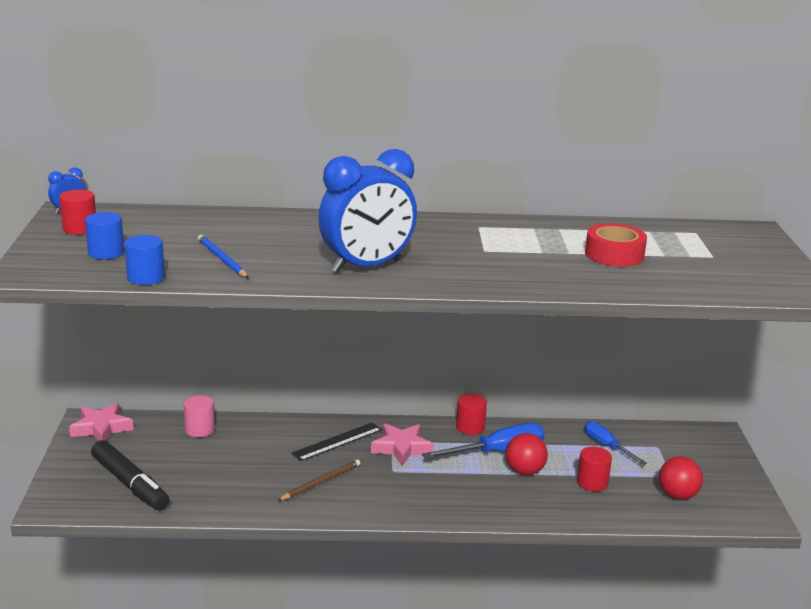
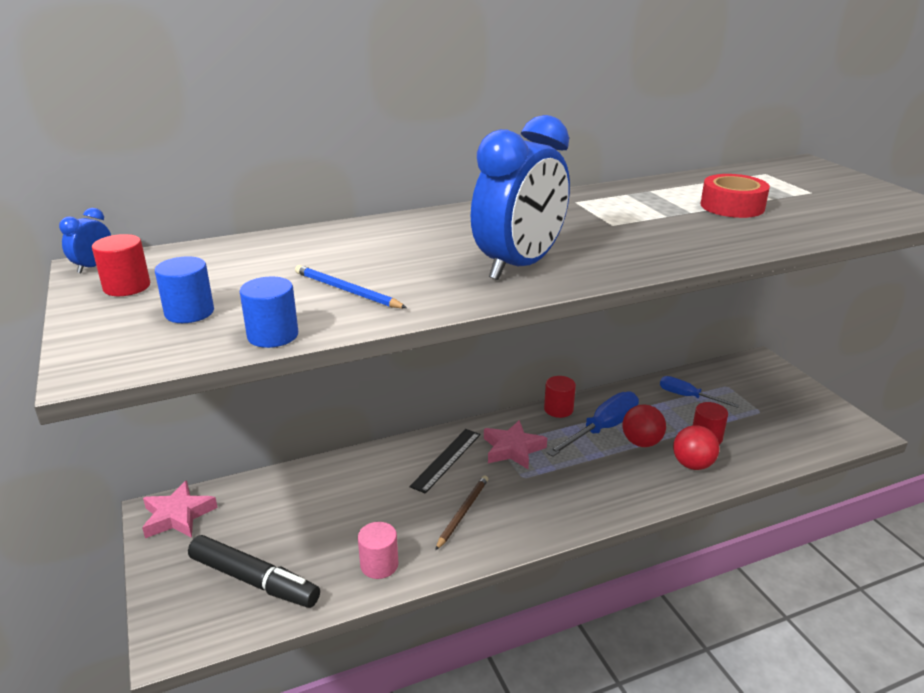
camera: 20 degrees left, 5 degrees up
(199, 429) = (293, 486): pink cylinder -> pink cylinder (379, 565)
(677, 495) = (783, 429): red ball -> red ball (692, 465)

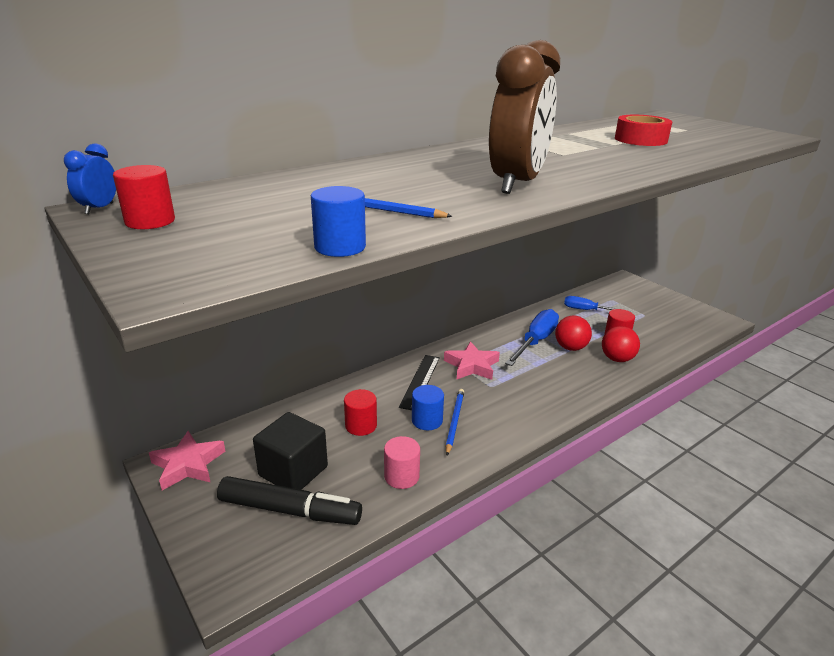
camera: 15 degrees left, 0 degrees up
(189, 312) = (236, 236): blue cylinder -> blue cylinder (427, 420)
(273, 540) = (293, 471): none -> black cube
(463, 512) = (454, 421): brown pencil -> blue pencil
(519, 266) = (517, 184): blue clock -> brown clock
(558, 409) = (493, 331): red cylinder -> red cylinder (361, 425)

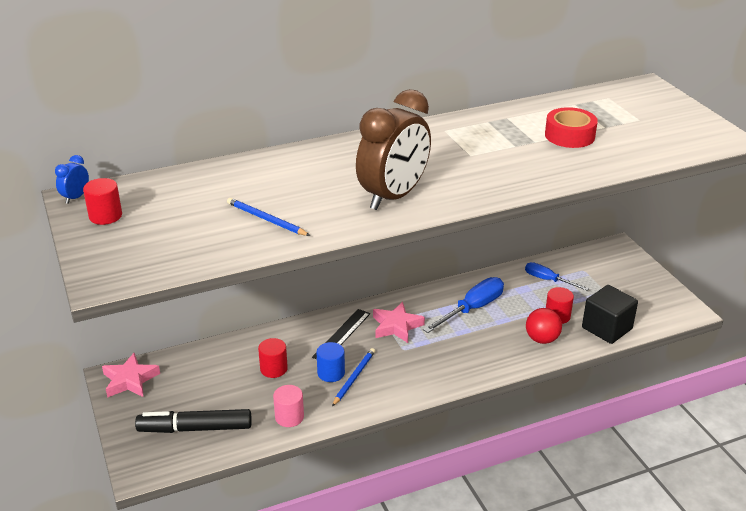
camera: 15 degrees right, 5 degrees up
(290, 510) = (195, 428): black marker -> black marker turned 150 degrees clockwise
(293, 471) = (207, 398): black cube -> black cube (607, 328)
(340, 247) = (217, 258): blue cylinder -> none
(570, 348) = (503, 320): red ball -> none

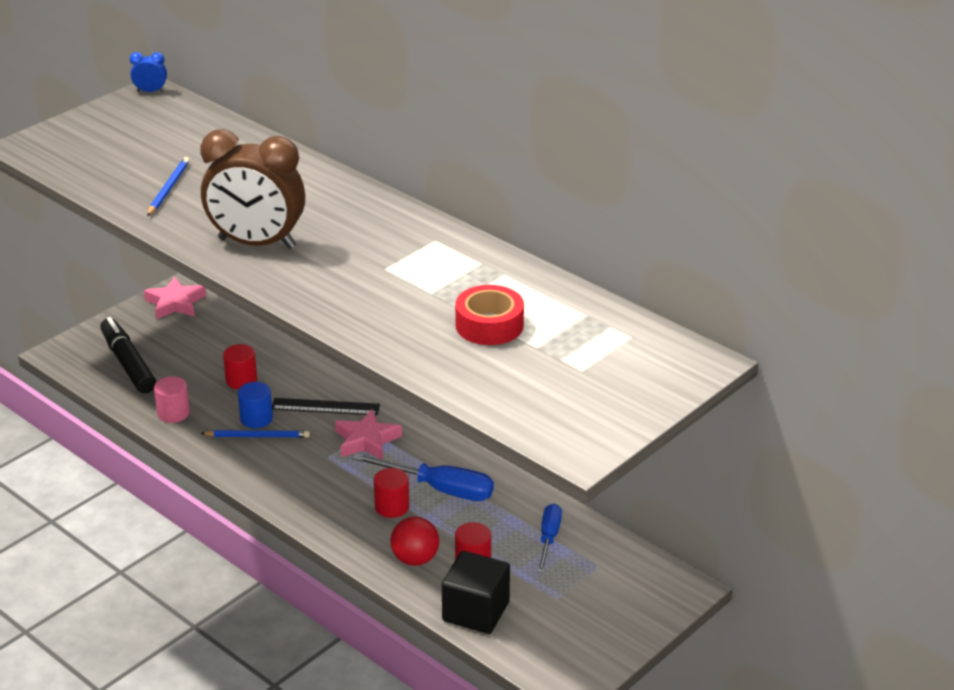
camera: 65 degrees right, 0 degrees up
(105, 216) = (128, 114): red cylinder -> red cylinder (392, 507)

